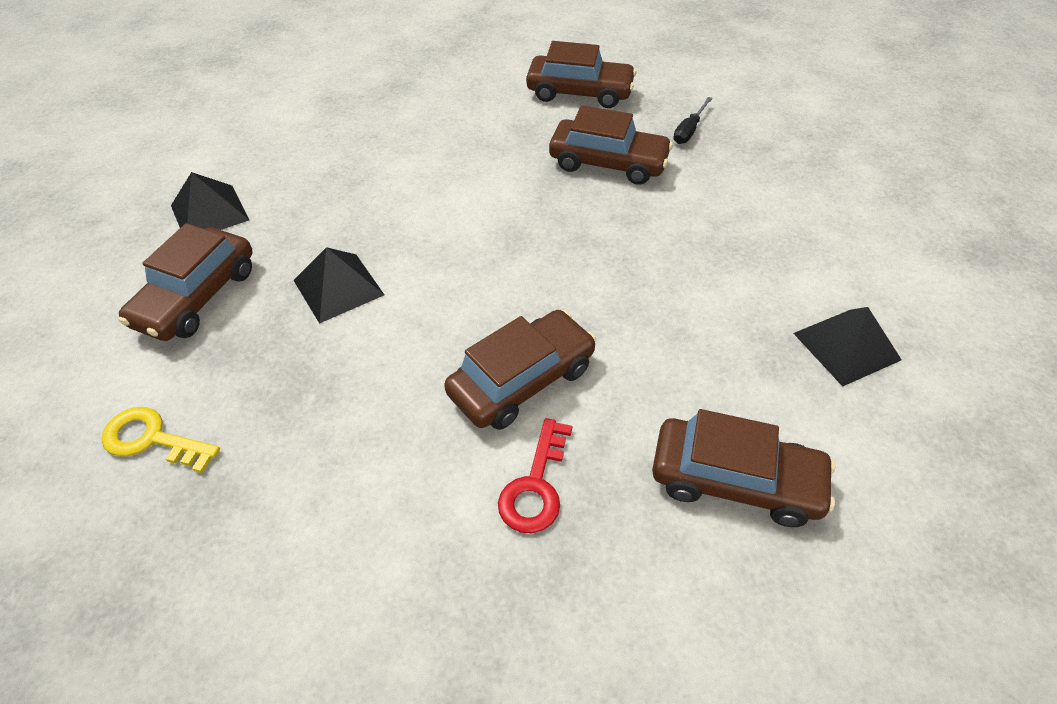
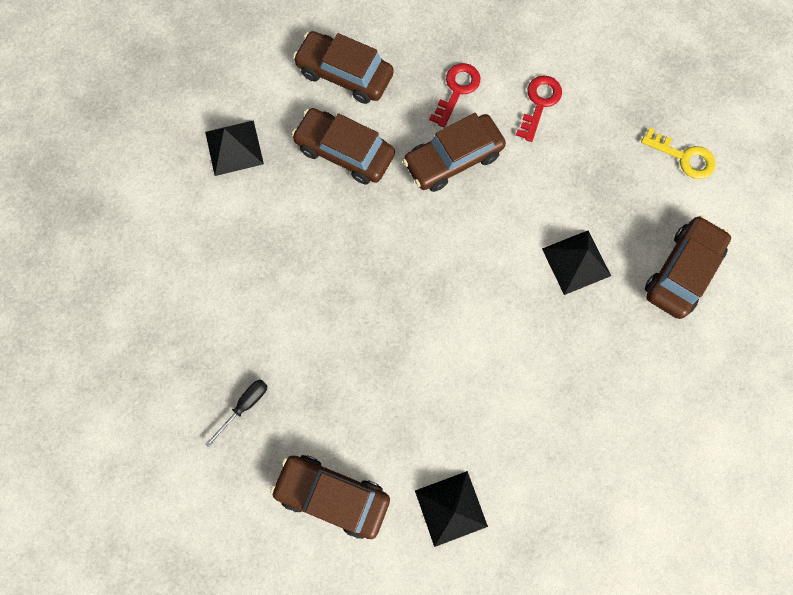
camera: 170 degrees left, 25 degrees up
(209, 212) = (691, 369): black pyramid -> black pyramid (451, 508)
(389, 486) = (539, 104): none -> red key
(608, 163) = (336, 371): brown car -> brown car (344, 152)

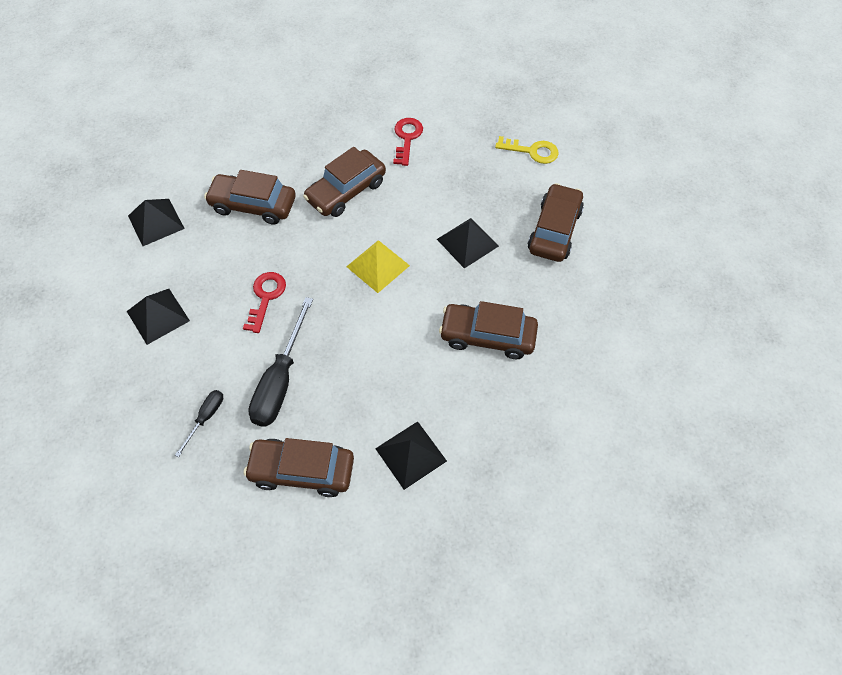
camera: 15 degrees left, 15 degrees down
(216, 268) = (158, 316): none -> black pyramid
(331, 382) = (280, 380): none -> black screwdriver
(344, 74) = (240, 150): brown car -> brown car (487, 336)
(457, 91) = (337, 143): red key -> red key (266, 297)
(467, 267) = (377, 266): none -> yellow pyramid

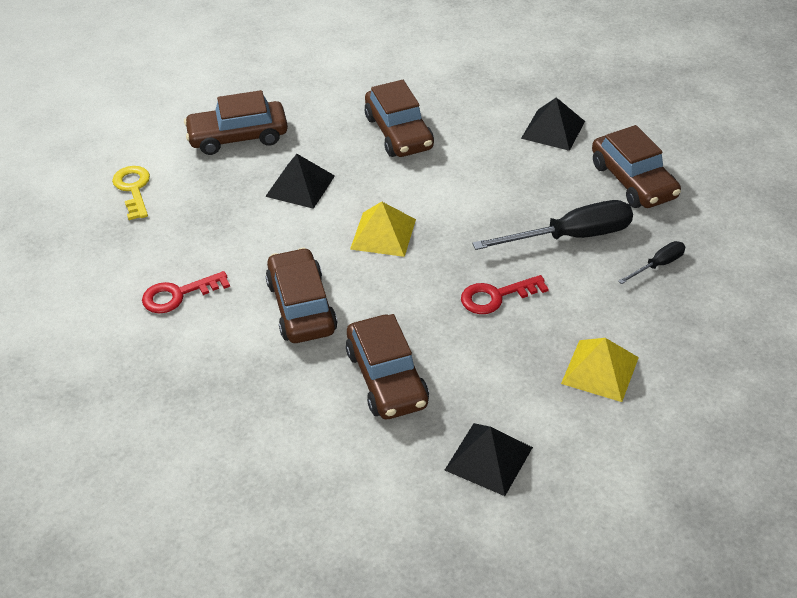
camera: 120 degrees left, 15 degrees down
(158, 316) = (600, 370): black pyramid -> yellow pyramid
(206, 418) = (658, 265): black screwdriver -> black screwdriver turned 150 degrees clockwise
(346, 191) = (301, 307): brown car -> brown car turned 120 degrees counterclockwise

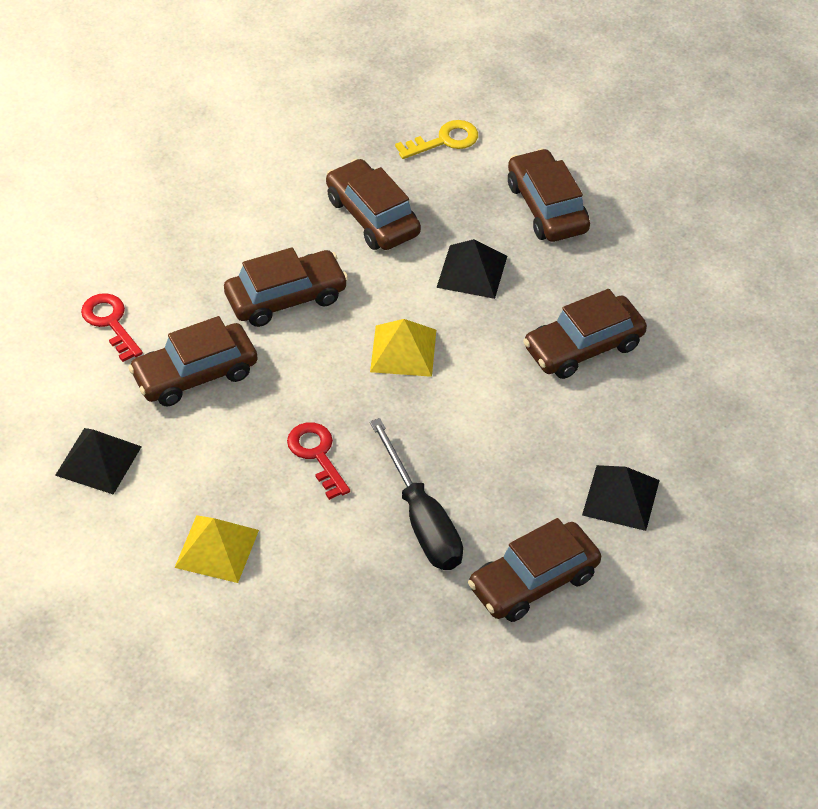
camera: 80 degrees right, 5 degrees up
(178, 295) = (294, 204): red key -> red key (110, 323)
(214, 242) = (372, 216): none -> brown car
(658, 265) = (384, 604): black screwdriver -> none

